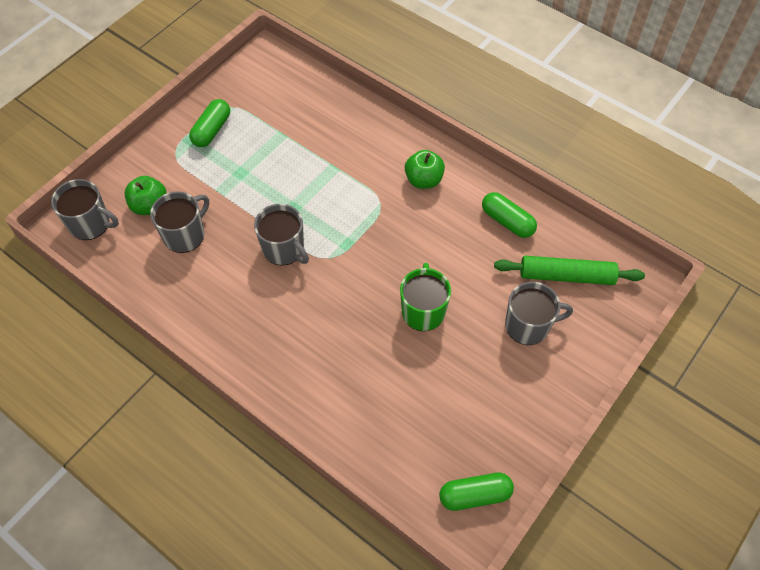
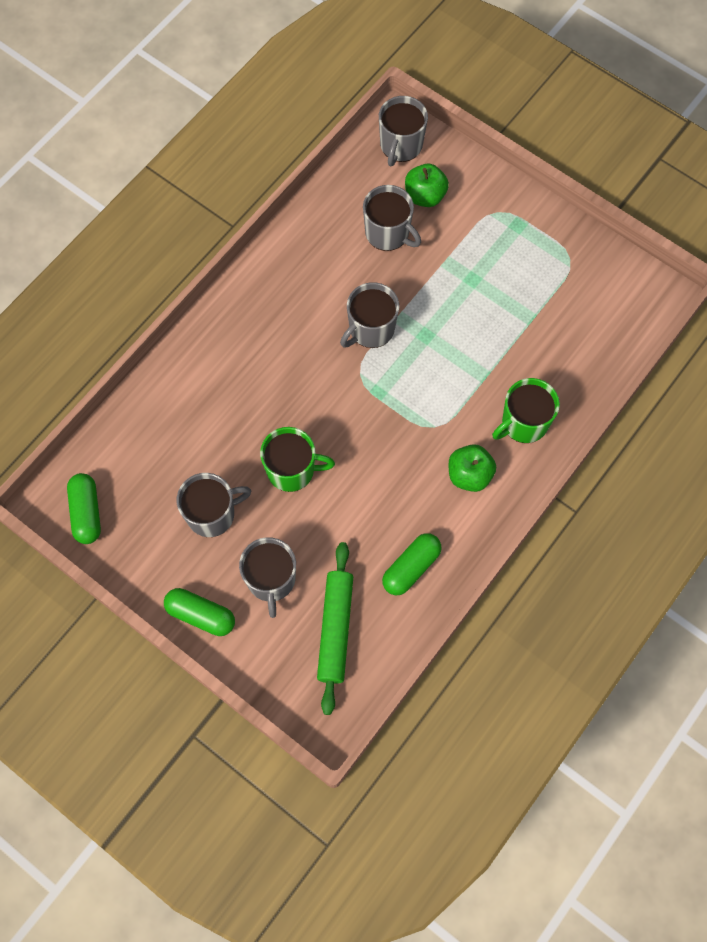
camera: 90 degrees right, 10 degrees up
(212, 130) = (533, 245): green capsule -> green capsule (201, 615)
(377, 143) = (523, 423): none -> green mug
(469, 377) = (212, 514): none -> grey mug

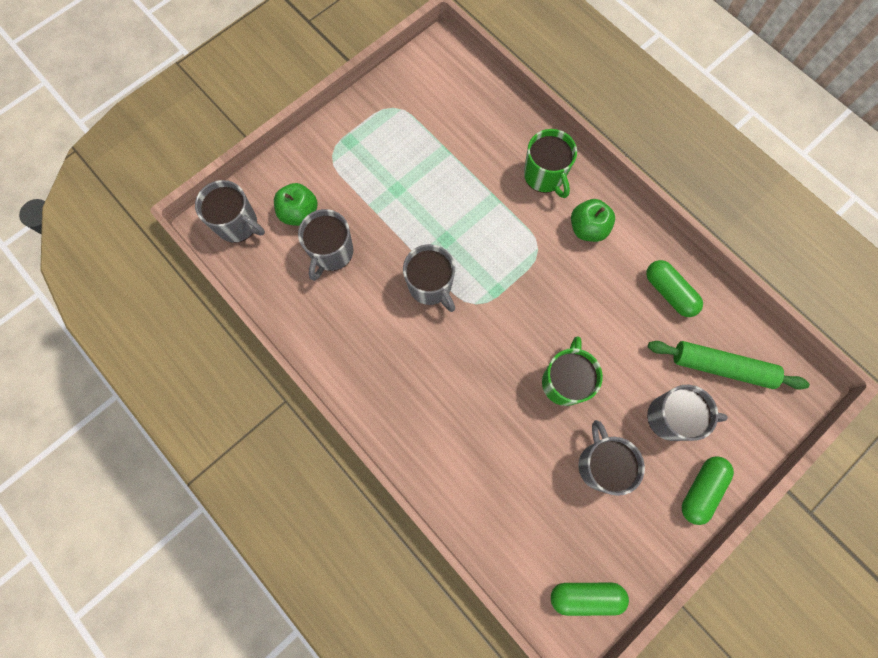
camera: 80 degrees left, 5 degrees up
(388, 233) = (331, 253): grey mug -> grey mug turned 150 degrees clockwise

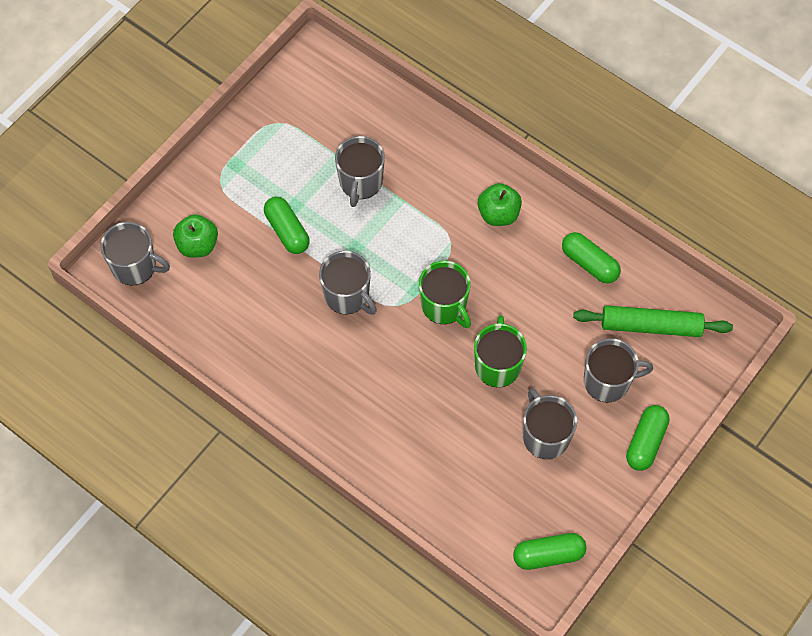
camera: 10 degrees left, 10 degrees down
(331, 253) = (239, 279): grey mug -> grey mug (360, 182)
(385, 213) = (287, 231): none -> green capsule
(544, 176) = (446, 168): green mug -> green mug (444, 305)

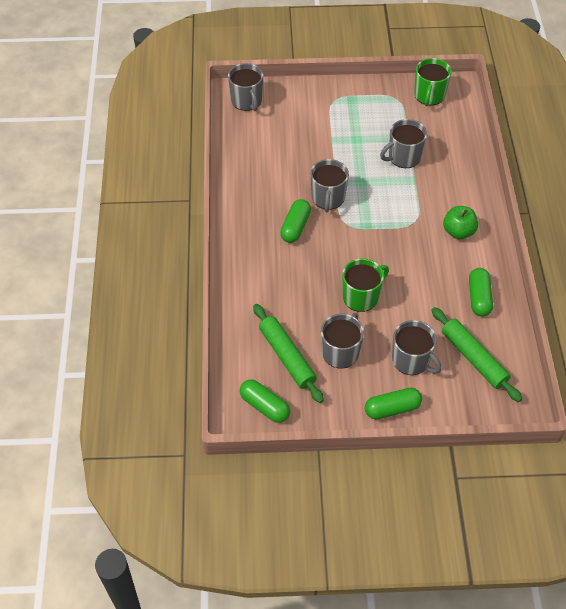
camera: 50 degrees right, 10 degrees down
(197, 245) = (287, 116): green apple -> none
(287, 231) = (337, 146): green capsule -> green capsule (295, 227)
(444, 305) = (371, 246): green mug -> green mug (429, 95)
(509, 490) = (287, 357): none -> green rolling pin

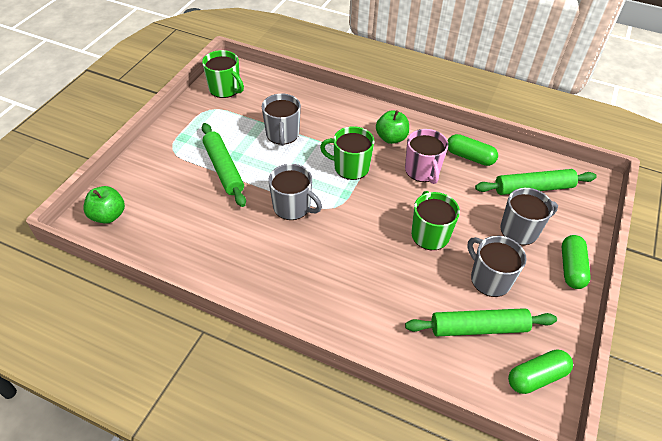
camera: 65 degrees left, 5 degrees down
(247, 101) = (108, 215): grey mug -> green apple
(295, 227) = (312, 248): green capsule -> none
(336, 139) = (223, 169): none -> green rolling pin
(399, 217) = (350, 167): none -> green mug
(433, 268) = (422, 171): none -> pink mug

